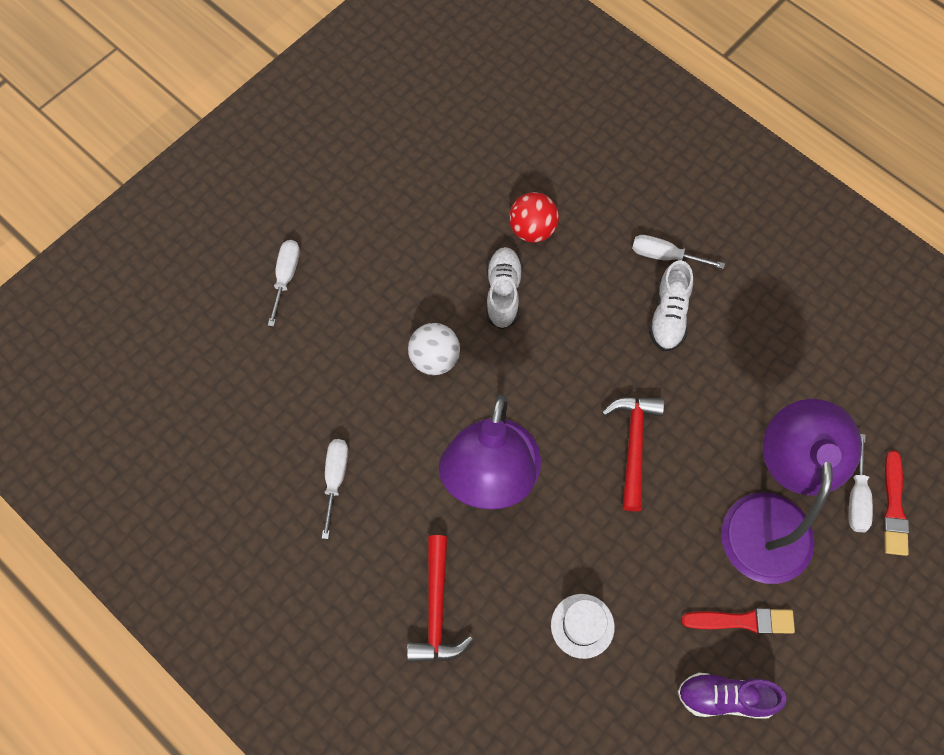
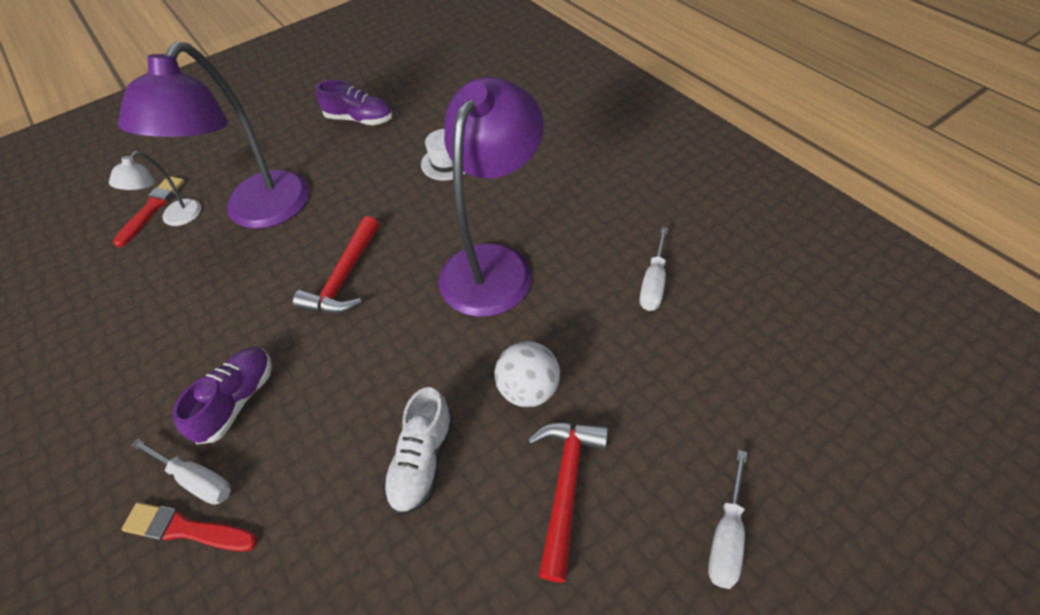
camera: 165 degrees left, 15 degrees down
(436, 610) = (565, 181): red hammer -> red hammer (566, 486)
(532, 229) = (350, 554): red ball -> none
(669, 315) = (237, 401): white shoe -> purple shoe
(742, 621) = (322, 155): red brush -> red brush (187, 529)
(857, 497) = (175, 218): white screwdriver -> white lamp

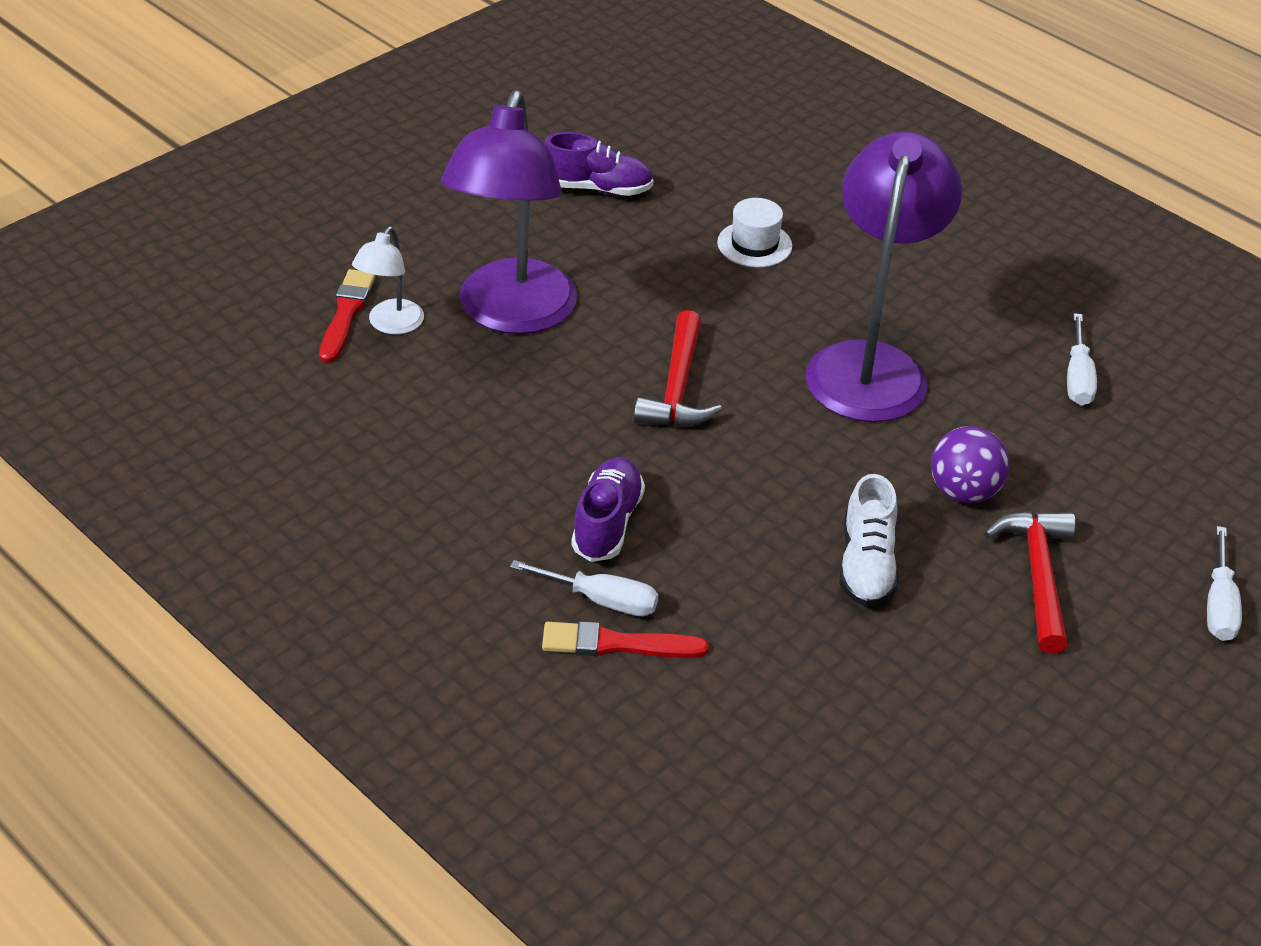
camera: 15 degrees left, 10 degrees down
(528, 389) = (963, 492): white ball -> purple ball

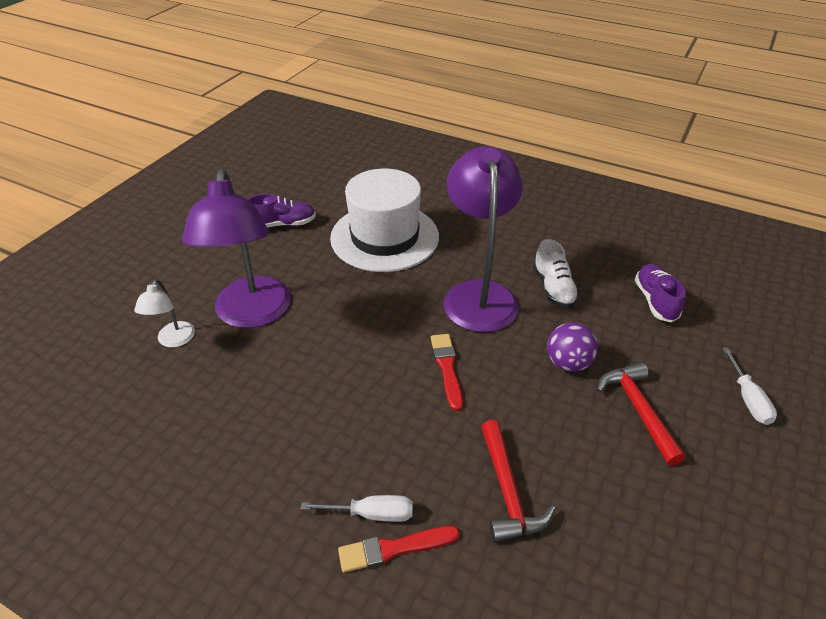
camera: 15 degrees left, 0 degrees up
(346, 314) = (142, 340): red brush -> red brush (447, 368)
(607, 523) = (357, 449): purple shoe -> purple shoe (655, 301)
(677, 388) = (371, 338): red hammer -> red hammer (508, 491)
(754, 244) = (384, 237): white hat -> white hat, size x2.44
(866, 565) = (534, 432): white shoe -> white shoe (553, 288)
(1077, 378) = (595, 274): white screwdriver -> none

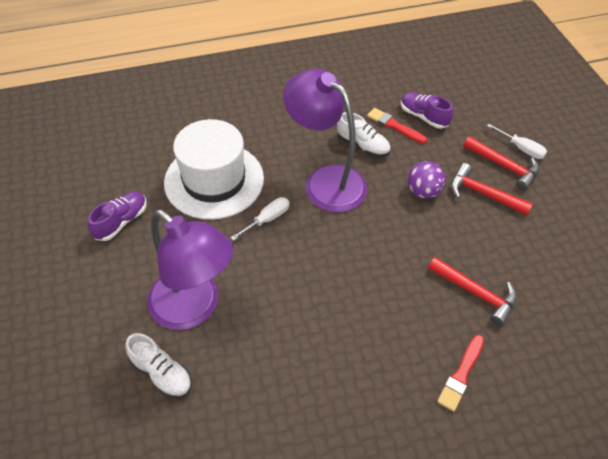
camera: 45 degrees left, 10 degrees up
(173, 340) = (162, 373): white lamp -> white shoe
(372, 514) = (429, 367): white screwdriver -> white screwdriver (267, 219)
(447, 368) = (365, 246): red brush -> red brush (394, 126)
(701, 402) = (504, 166): none -> red hammer

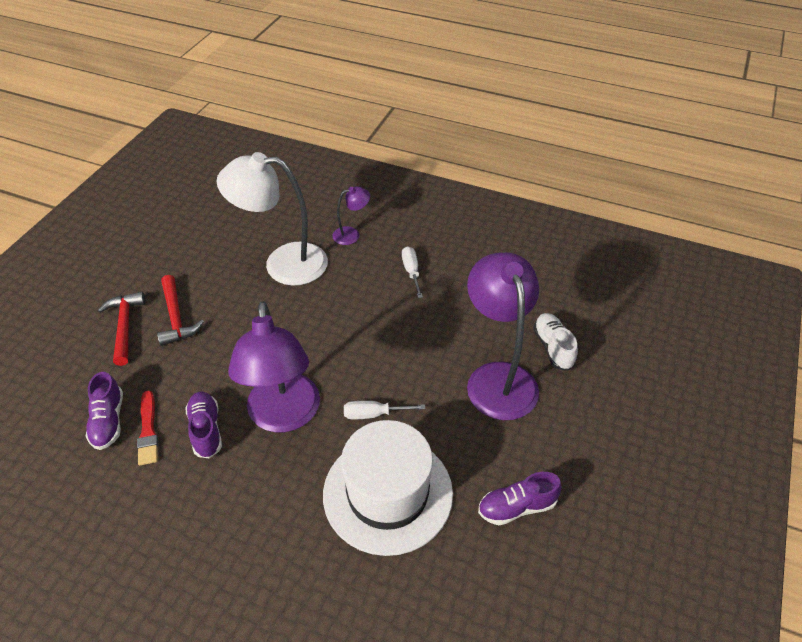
camera: 140 degrees left, 5 degrees down
(362, 146) = (206, 430): white shoe -> purple shoe
(423, 191) = (217, 350): purple ball -> none
(461, 374) = (351, 234): red brush -> purple lamp
(476, 293) = (283, 263): red hammer -> white lamp
(521, 148) = (86, 331): white screwdriver -> white screwdriver (411, 271)

